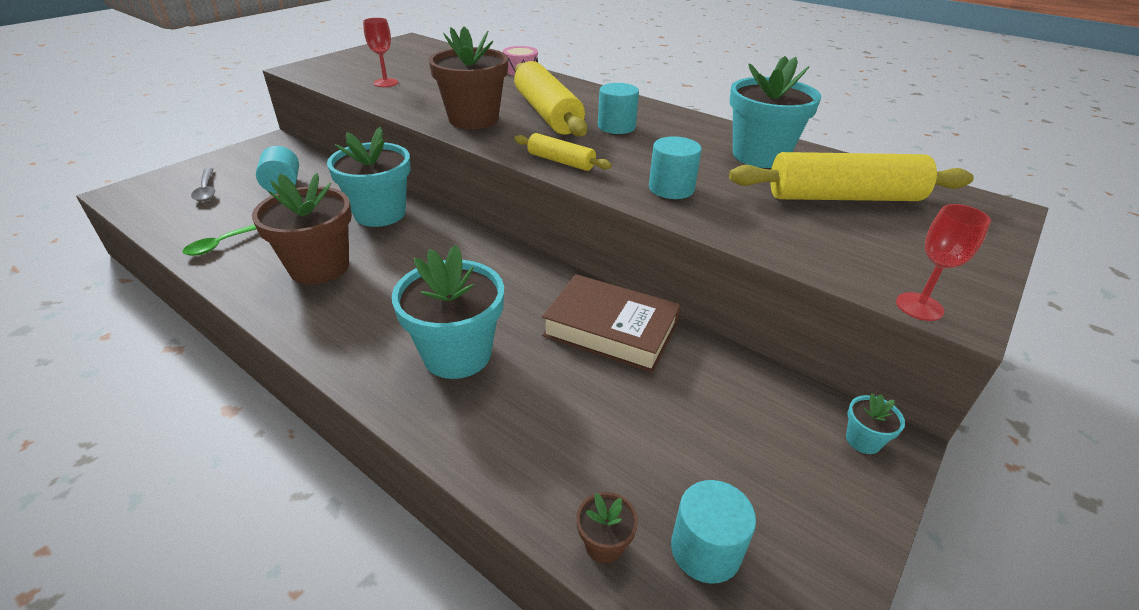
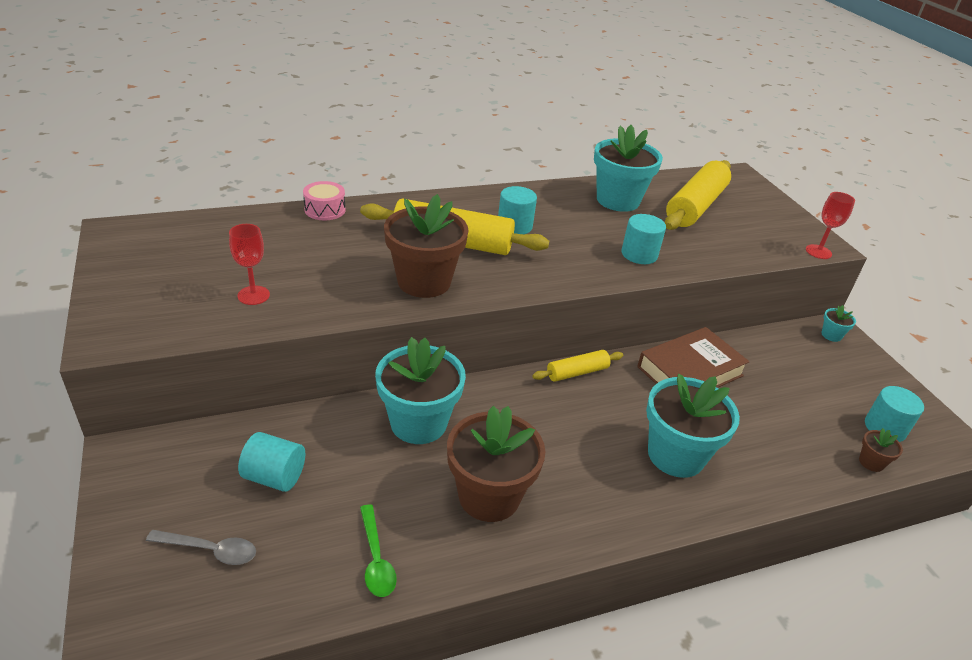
camera: 60 degrees left, 0 degrees up
(561, 161) = (556, 276): yellow rolling pin -> yellow rolling pin (577, 372)

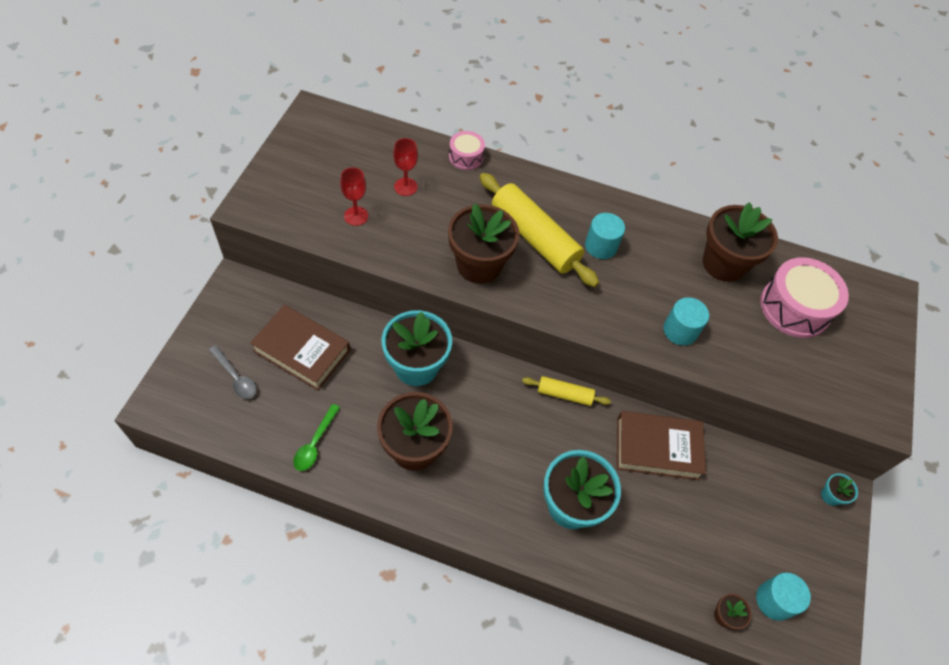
camera: 35 degrees right, 20 degrees up
(274, 477) = (302, 351): turquoise cylinder -> brown book
(618, 200) = (723, 264): turquoise flower pot -> brown flower pot
(695, 206) = (795, 308): yellow rolling pin -> pink drum
(818, 252) = (864, 421): red goblet -> red goblet (405, 187)

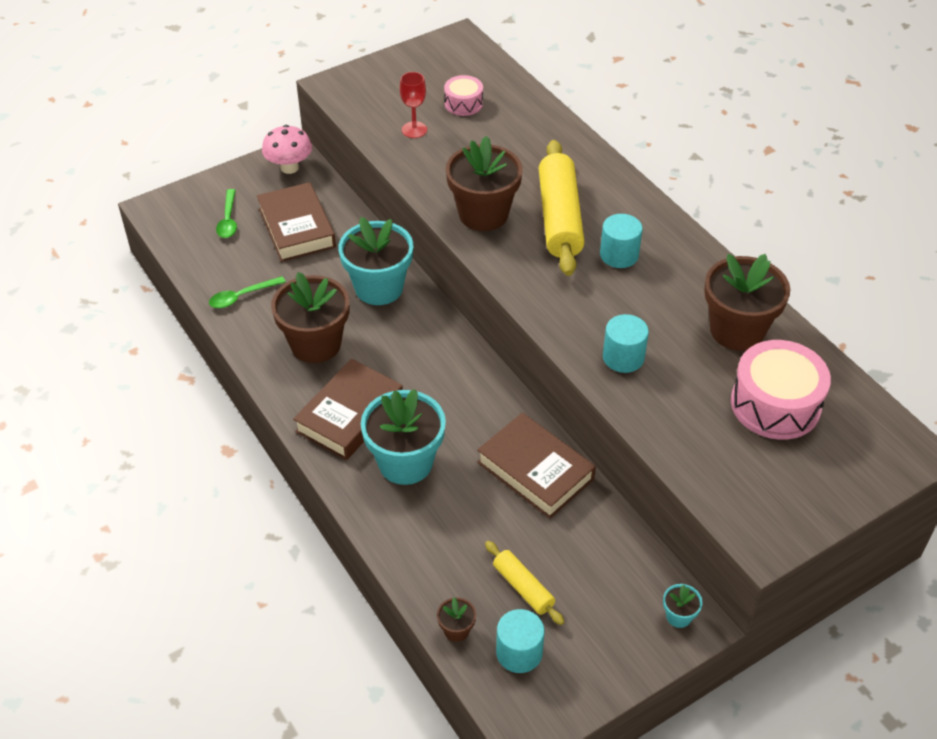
camera: 45 degrees right, 10 degrees down
(235, 377) = (228, 220): grey spoon -> green spoon
(243, 297) = (289, 167): none -> pink mushroom
(405, 187) = (481, 127): red goblet -> none
(466, 157) = (563, 128): pink drum -> pink drum (463, 103)
(496, 493) = (349, 415): none -> brown book
(564, 394) = (490, 380): yellow rolling pin -> yellow rolling pin (523, 587)

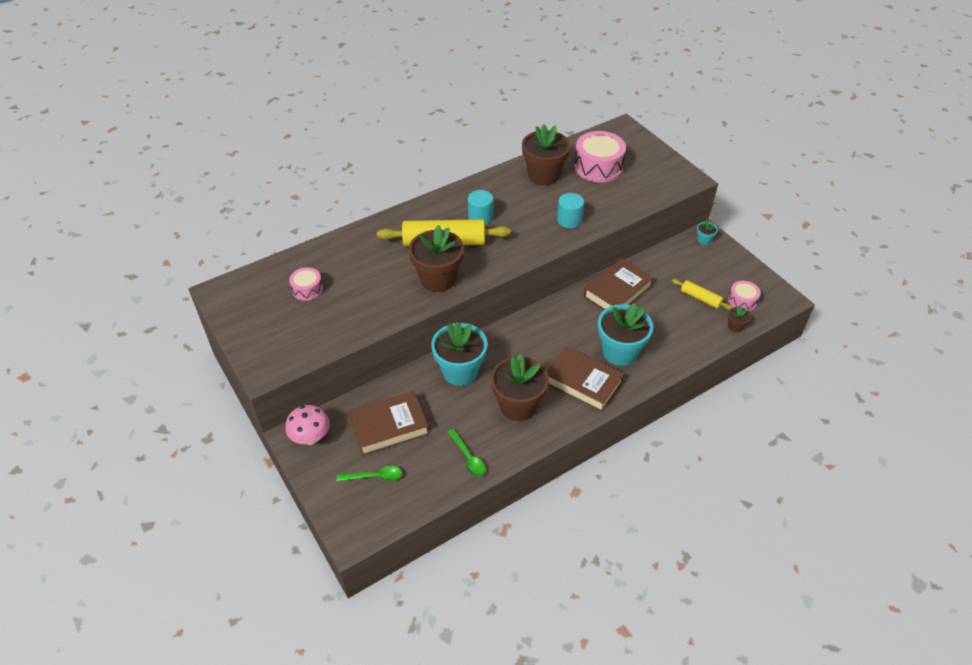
camera: 90 degrees left, 0 degrees up
(414, 130) = (336, 317): red goblet -> none
(519, 652) = (742, 301): turquoise cylinder -> pink drum
(523, 587) = (700, 298): yellow rolling pin -> yellow rolling pin turned 75 degrees clockwise

